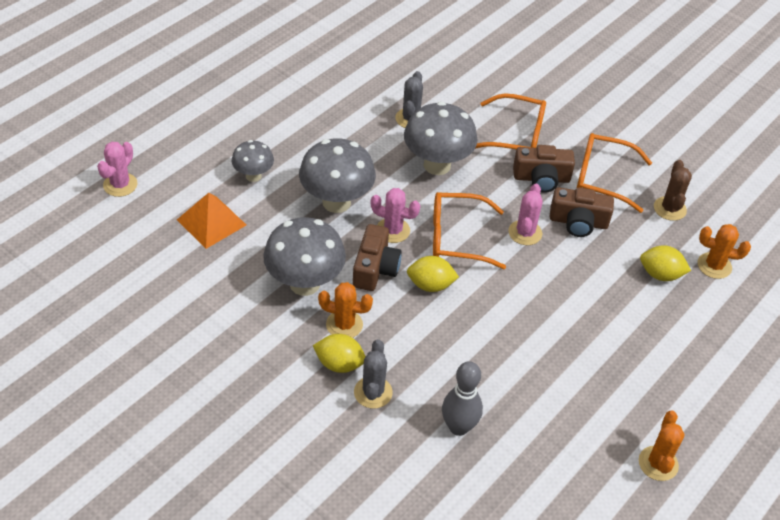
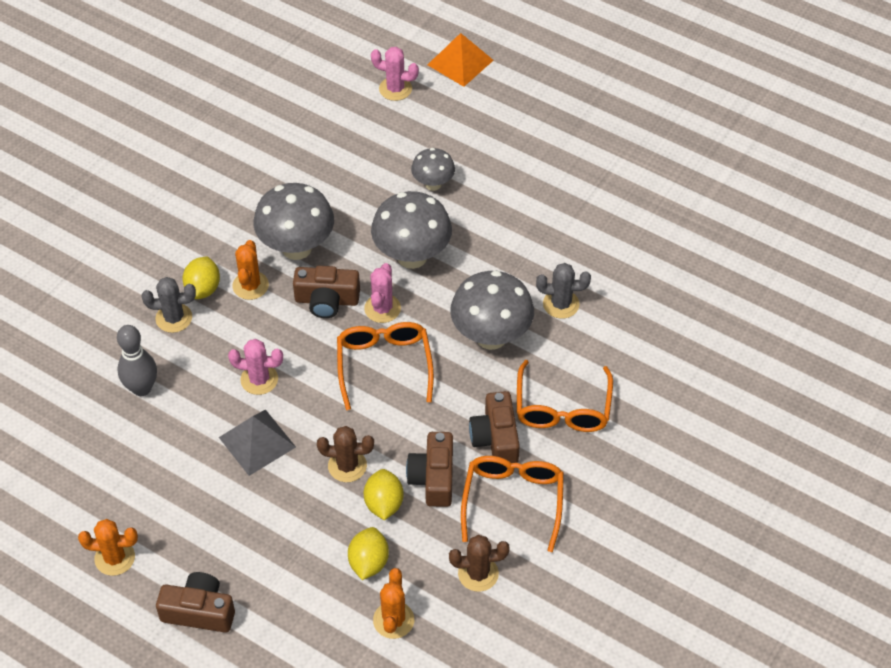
camera: 85 degrees right, 5 degrees up
(211, 222) = (362, 164): orange pyramid -> orange pyramid (460, 62)
(430, 285) = (313, 349): yellow lemon -> yellow lemon (384, 504)
(525, 233) = (405, 427): pink cactus -> pink cactus (259, 379)
(532, 338) = (257, 442): none -> grey pyramid
(563, 276) = (347, 466): none -> brown cactus
(713, 399) = (199, 611): none -> brown camera

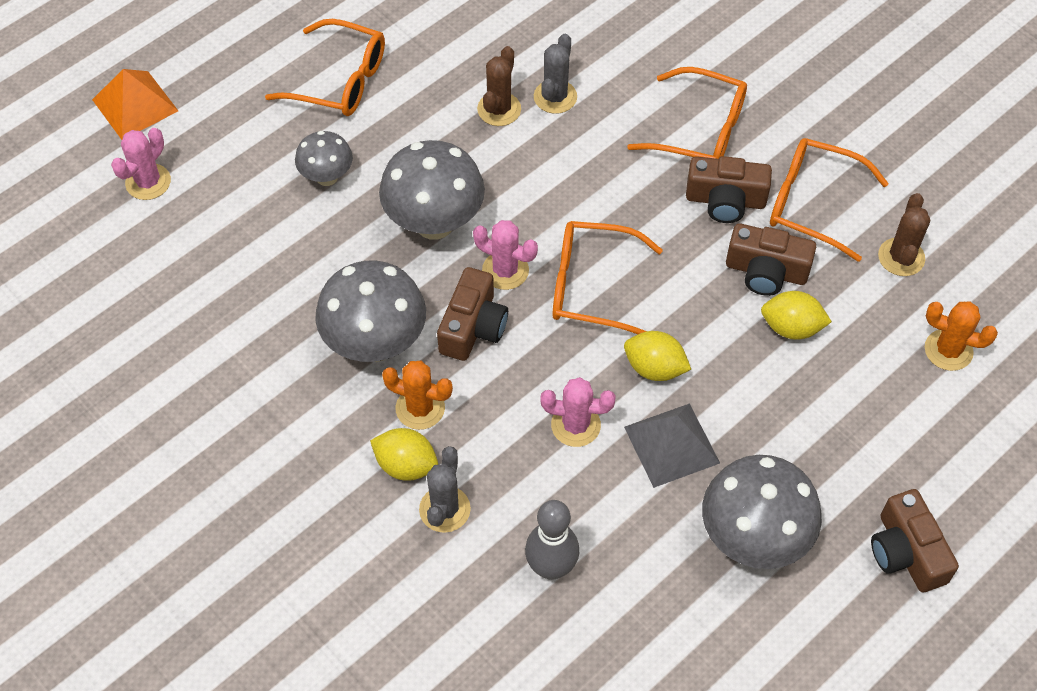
camera: 75 degrees left, 5 degrees up
(115, 558) = (812, 640): orange cactus -> none
(199, 611) = (906, 552): brown camera -> brown camera turned 45 degrees counterclockwise
(259, 379) = (575, 425): pink cactus -> pink cactus turned 75 degrees clockwise
(347, 466) = (729, 354): brown cactus -> brown cactus (499, 109)
(368, 562) = (868, 359): yellow lemon -> yellow lemon (654, 368)
(491, 336) = (581, 172): grey mushroom -> grey mushroom (753, 538)
(526, 168) = (339, 80): none -> orange glasses

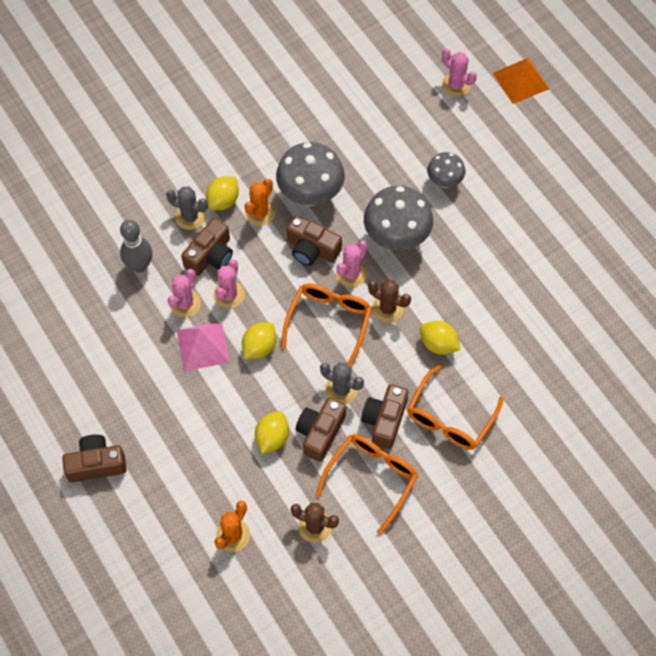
camera: 100 degrees right, 5 degrees up
(339, 80) = (527, 197): orange glasses -> none
(499, 109) = (488, 290): brown cactus -> brown cactus (387, 308)
(512, 464) = (210, 256): none -> brown camera
(555, 97) = (494, 327): grey cactus -> grey cactus (341, 389)
(595, 154) = (438, 344): none -> yellow lemon
(605, 484) = (185, 303): none -> pink cactus
(671, 444) = (203, 346): grey pyramid -> pink pyramid
(753, 538) = (128, 378): grey mushroom -> none

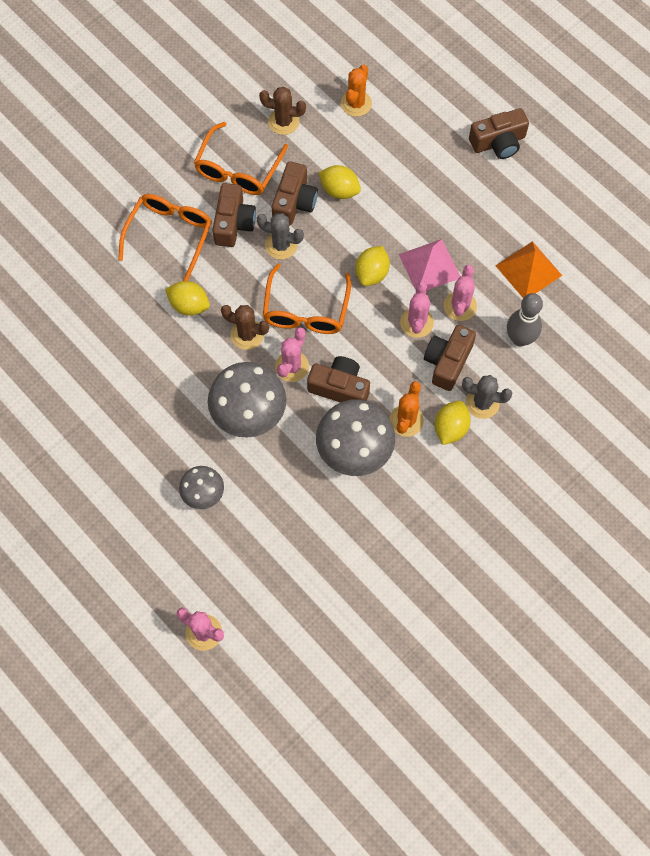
camera: 170 degrees right, 5 degrees up
(272, 438) = (339, 190): yellow lemon -> yellow lemon turned 75 degrees counterclockwise
(520, 81) = (122, 653): orange pyramid -> orange pyramid (528, 270)

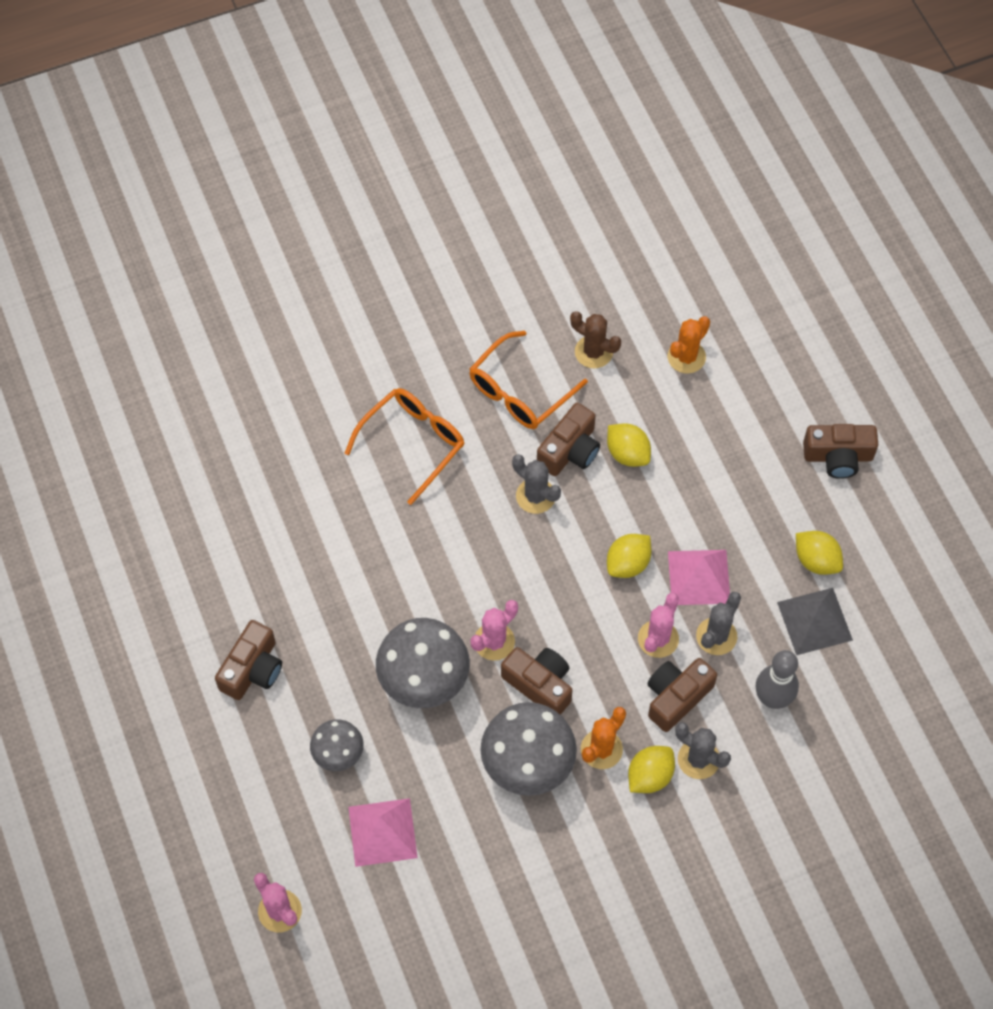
camera: 20 degrees right, 5 degrees down
(189, 305) = (404, 531): yellow lemon -> yellow lemon (816, 560)
(233, 223) = (491, 452): brown camera -> brown camera (252, 669)
(247, 334) = (457, 587): brown cactus -> none
(261, 542) = (382, 832): none -> pink pyramid
(306, 310) = (535, 581): orange glasses -> none
(460, 306) = (716, 636): pink cactus -> grey cactus
(528, 270) = (814, 621): orange pyramid -> grey pyramid

